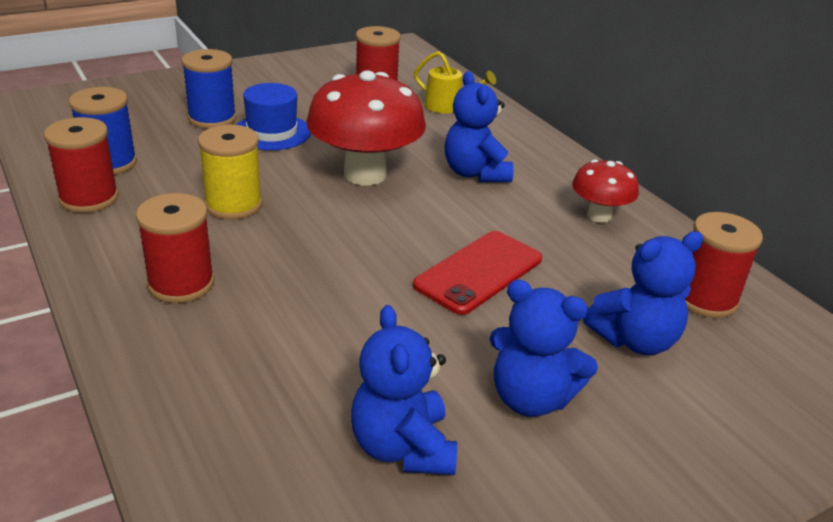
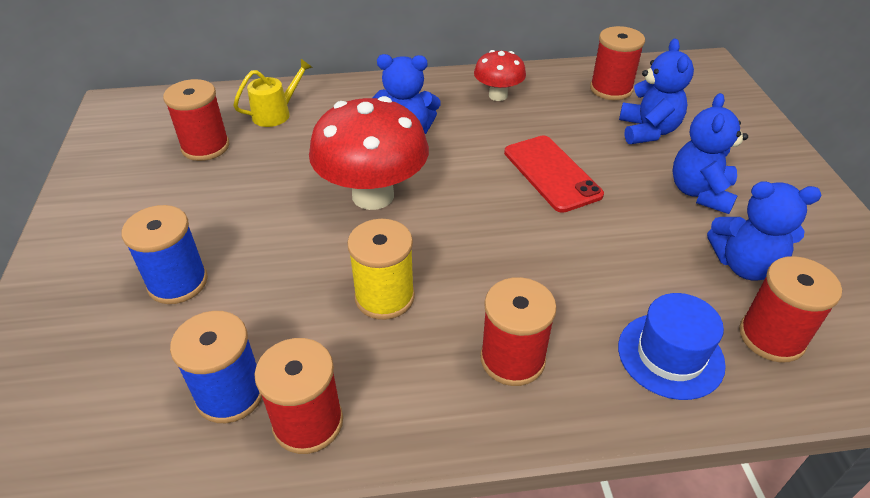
camera: 65 degrees left, 10 degrees up
(272, 132) = (246, 240): blue hat -> blue hat (670, 355)
(277, 475) = (771, 337): none -> red spool
(531, 398) = (700, 193): blue teddy bear -> blue teddy bear turned 150 degrees clockwise

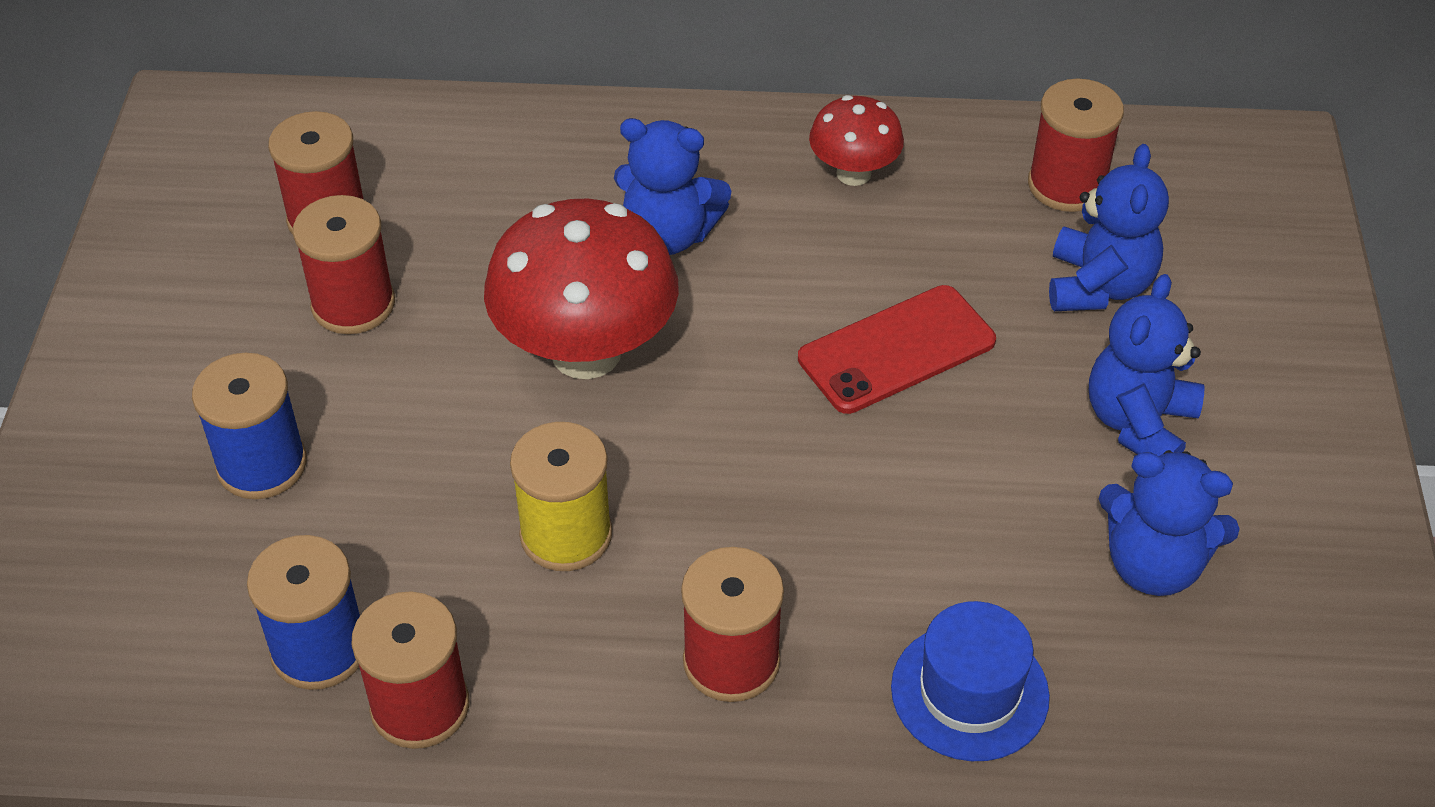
camera: 10 degrees right, 5 degrees up
(276, 113) = (455, 163): yellow watering can -> none
(552, 173) = (896, 350): red phone -> red phone turned 75 degrees clockwise
(771, 337) = (1138, 688): red spool -> red spool (353, 304)

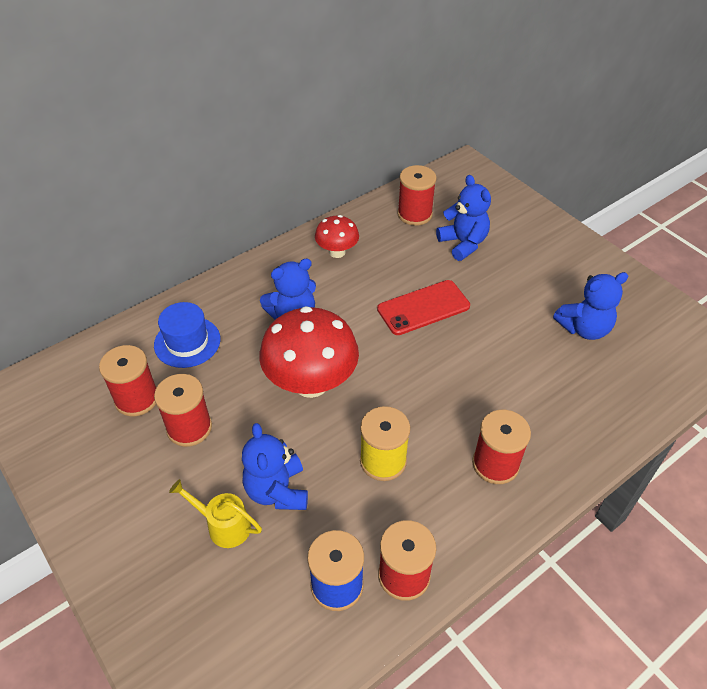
camera: 40 degrees left, 0 degrees up
(262, 464) = (223, 525): blue spool -> yellow watering can
(896, 350) = (423, 308): red phone -> red phone turned 45 degrees clockwise
(969, 692) = (581, 414): blue hat -> blue hat (187, 342)
(1138, 423) = (527, 283): blue teddy bear -> blue teddy bear (277, 491)

